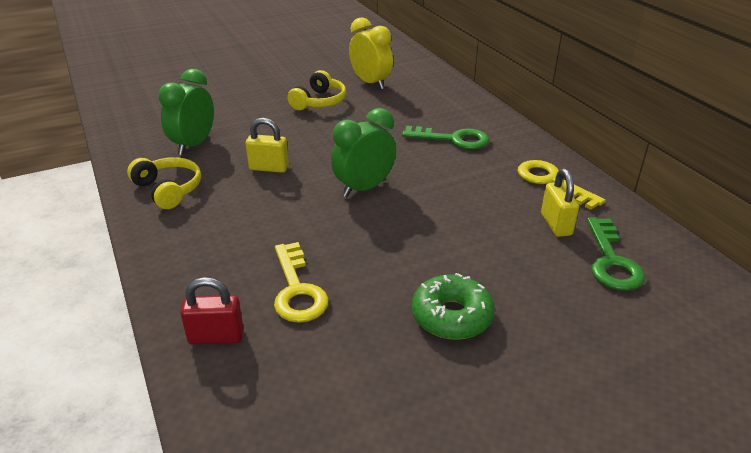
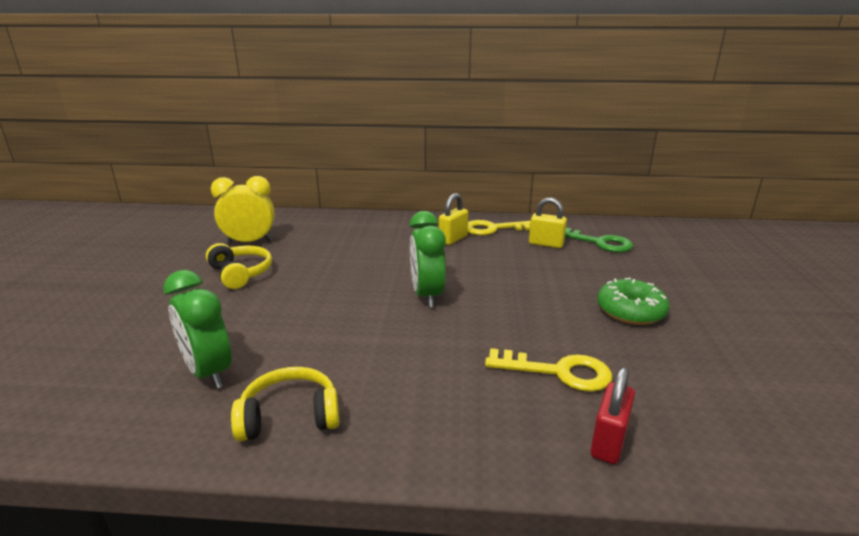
camera: 60 degrees left, 10 degrees down
(269, 168) = (330, 334): yellow padlock -> yellow padlock (453, 239)
(453, 139) = (397, 240): green key -> none

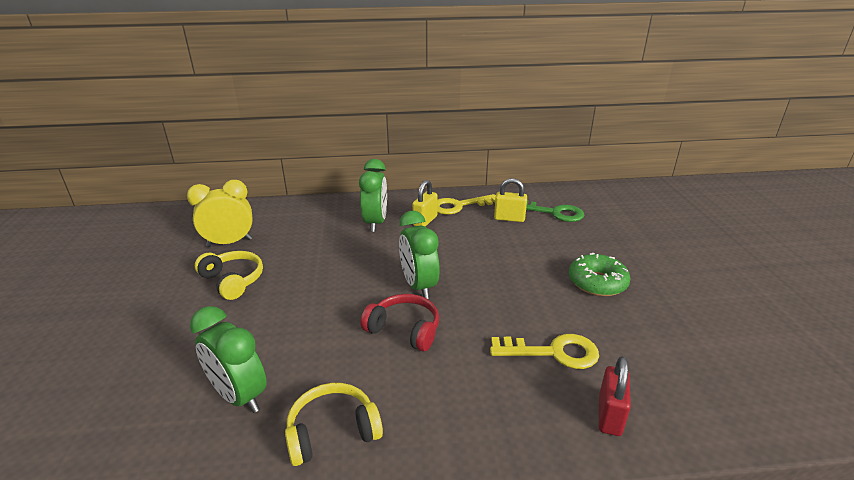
camera: 10 degrees left, 5 degrees up
(398, 333) = (404, 329): none -> red headphones
(400, 237) = (375, 223): none -> green clock

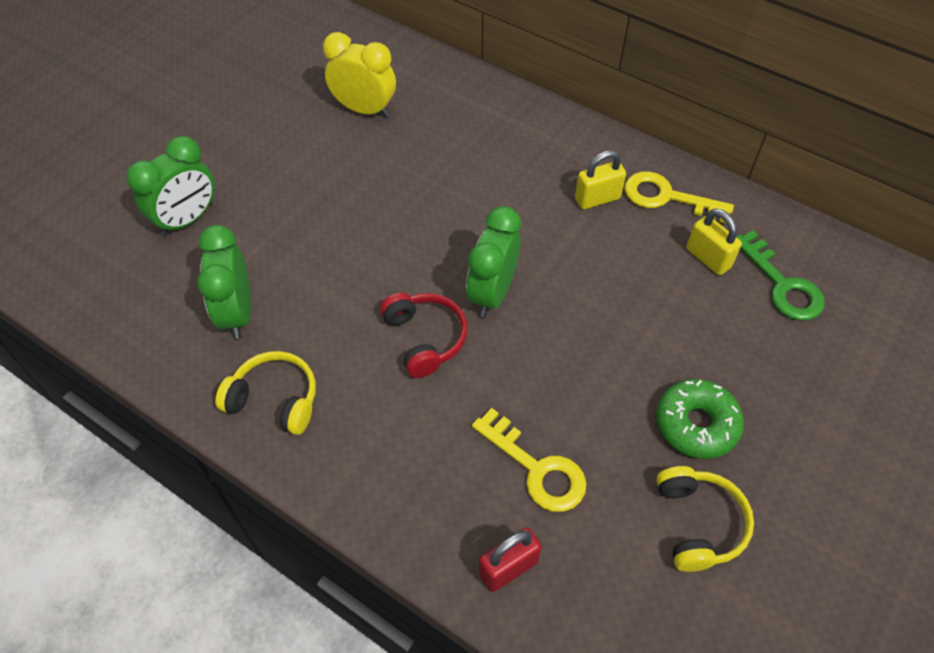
camera: 40 degrees right, 25 degrees up
(233, 281) = (328, 169): yellow headphones -> yellow headphones (698, 523)
(375, 223) = (537, 168): green clock -> green clock (187, 219)

